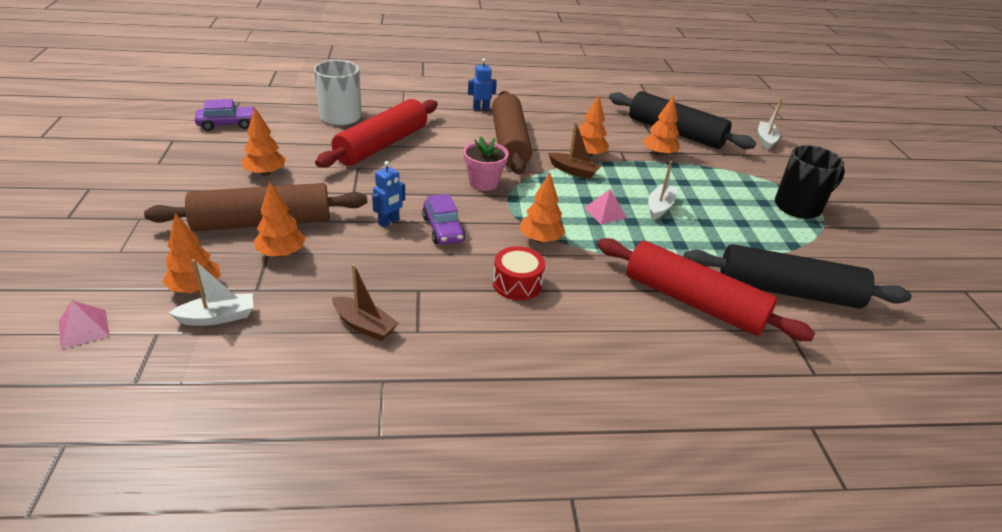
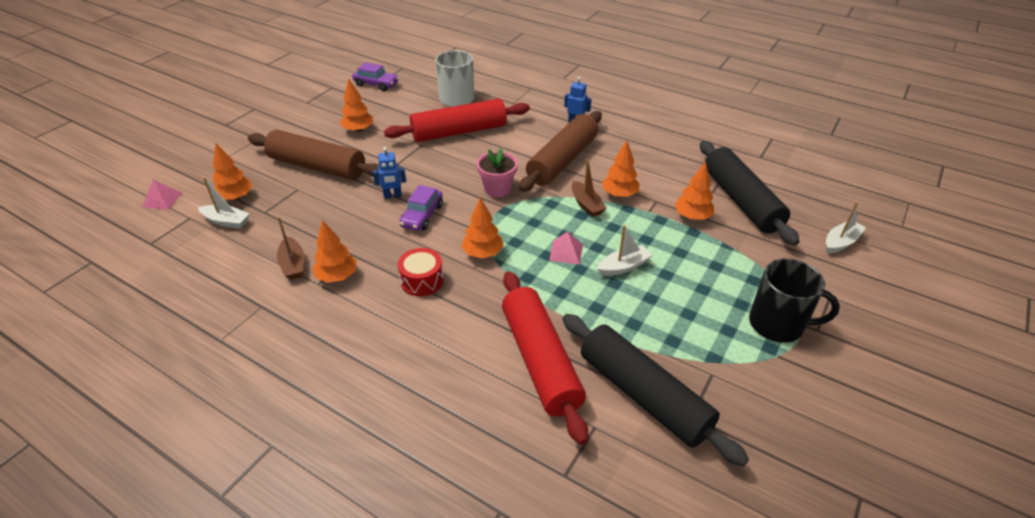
camera: 40 degrees right, 5 degrees up
(281, 253) = (303, 193): orange tree -> orange tree (337, 276)

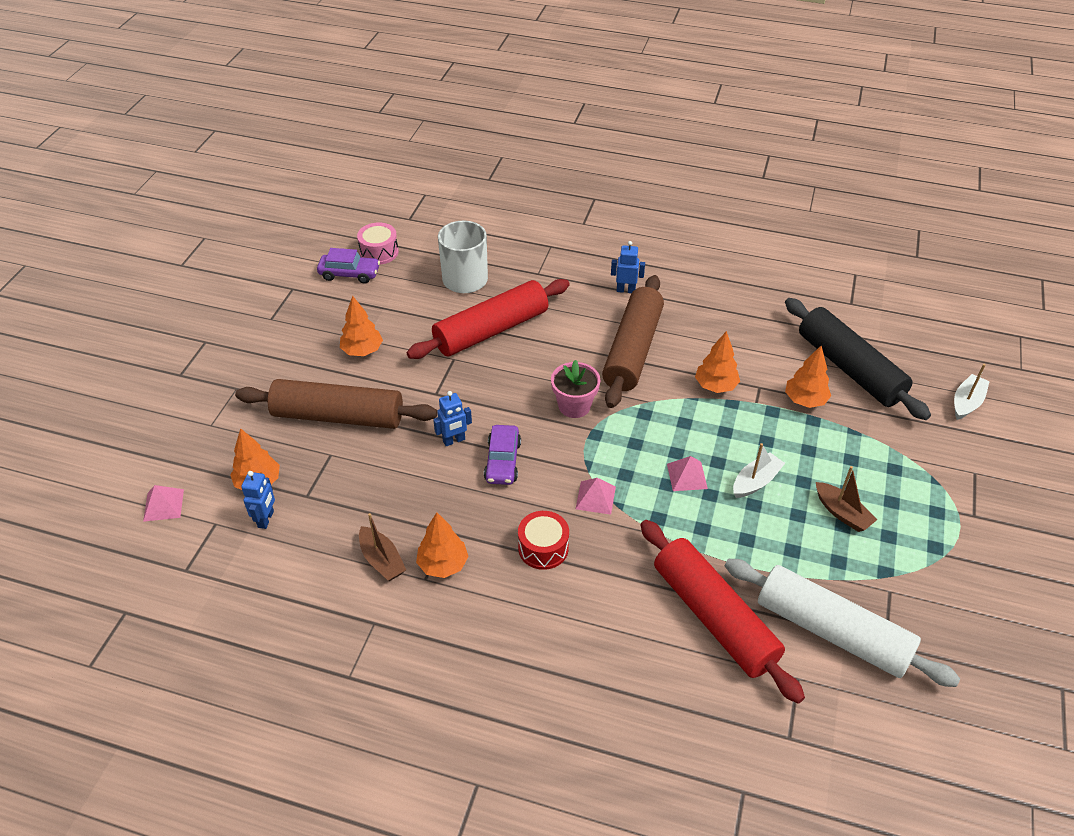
camera: 15 degrees left, 5 degrees up
(226, 221) = (266, 519): white boat -> blue robot
(404, 75) = (379, 252): none -> pink drum
(483, 253) = (595, 497): orange tree -> pink pyramid
(586, 205) = (684, 407): brown boat -> brown boat (842, 513)
(643, 395) = (832, 631): black rolling pin -> white rolling pin
(777, 324) = (934, 518): black mug -> none

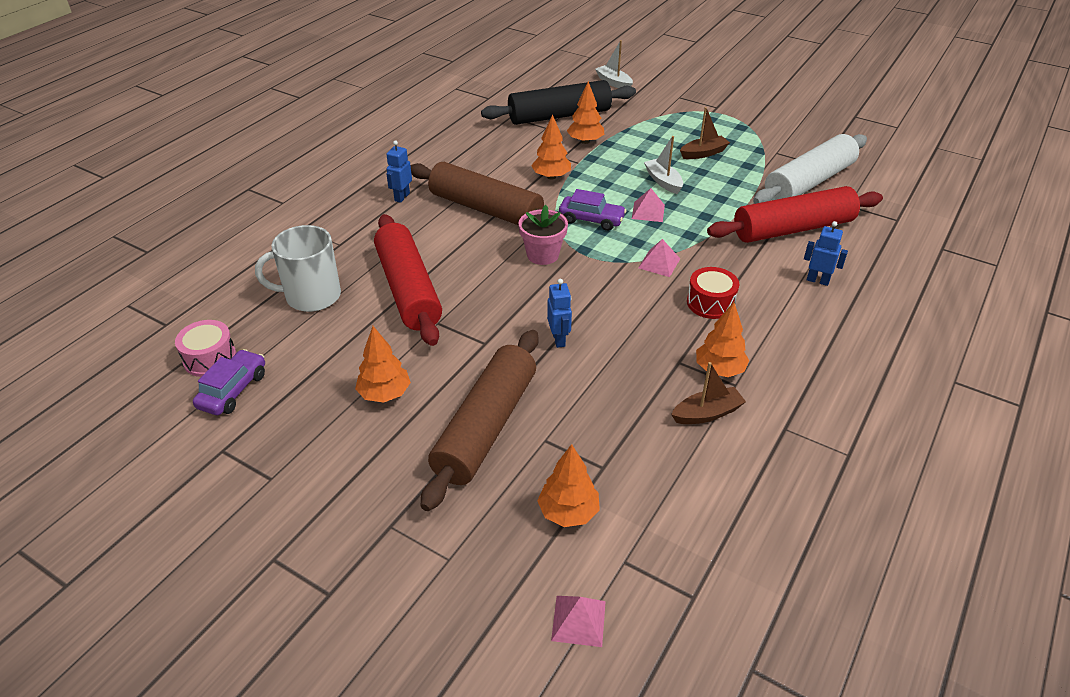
camera: 75 degrees left, 5 degrees down
(266, 519) = (629, 508): blue robot -> blue robot (817, 280)
(503, 461) = (598, 311): purple car -> purple car (591, 219)

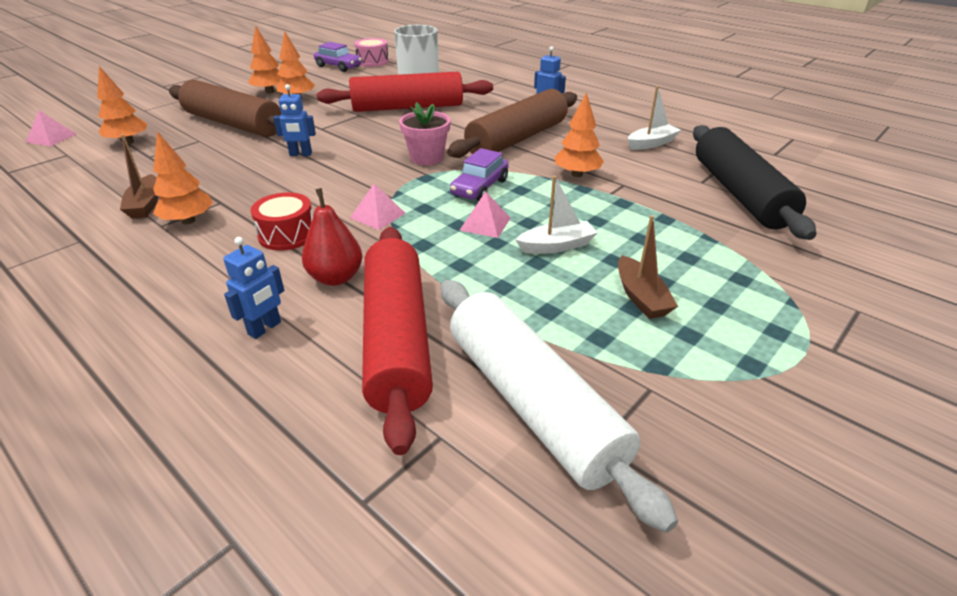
camera: 100 degrees right, 5 degrees down
(585, 141) = (667, 203): orange tree -> orange tree (270, 92)
(614, 83) = (880, 249): white boat -> white boat (651, 143)
(750, 265) = (336, 277): none -> red pear

